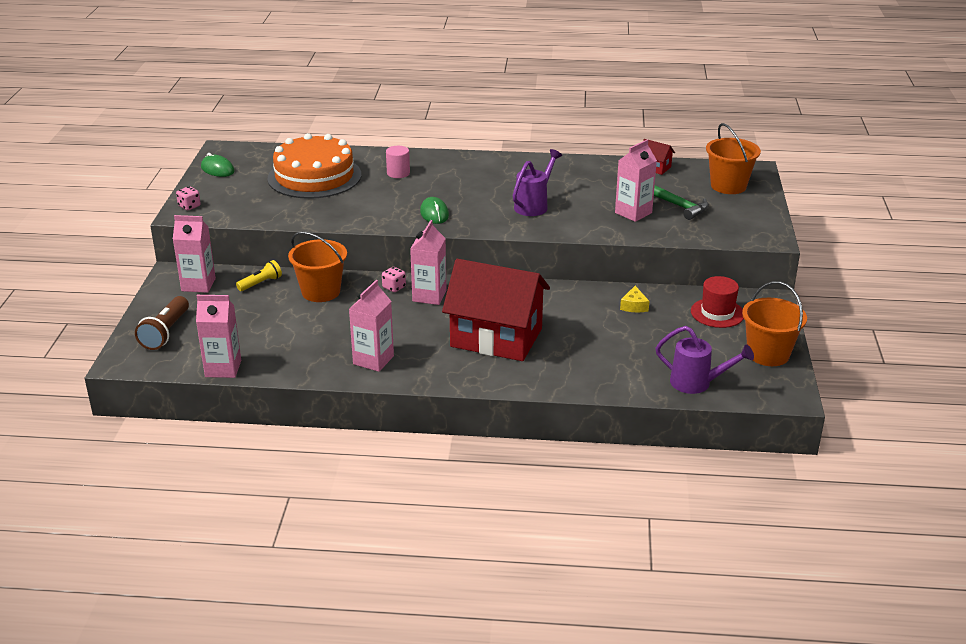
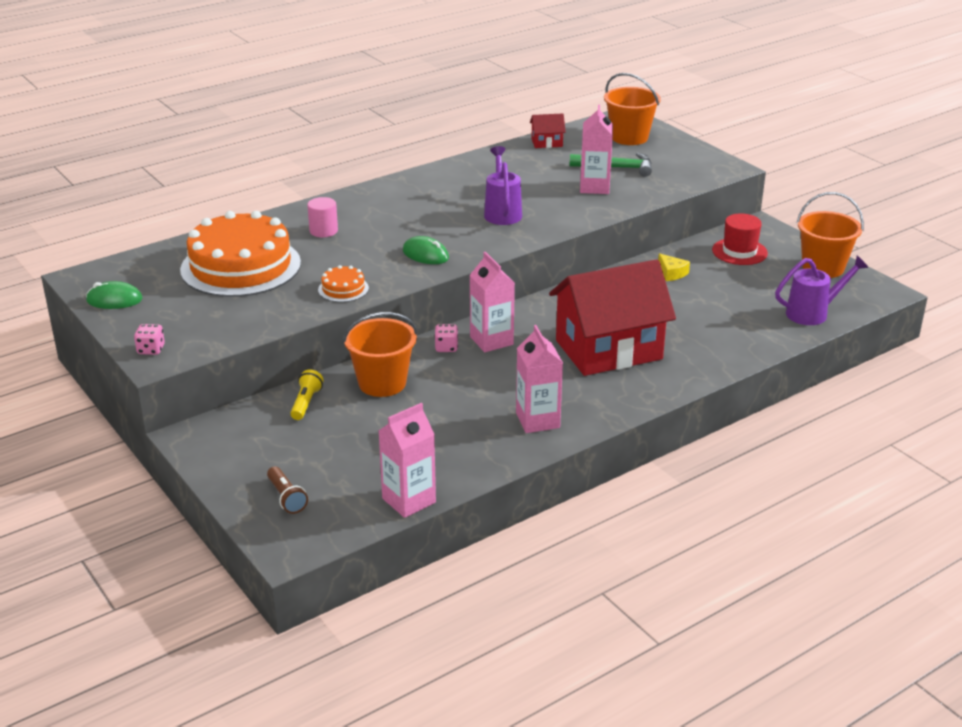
camera: 40 degrees left, 0 degrees up
(166, 332) = (286, 498): brown flashlight -> brown flashlight, size x0.64
(198, 285) = (239, 435): pink carton -> none
(348, 215) = (343, 289): none -> orange cake

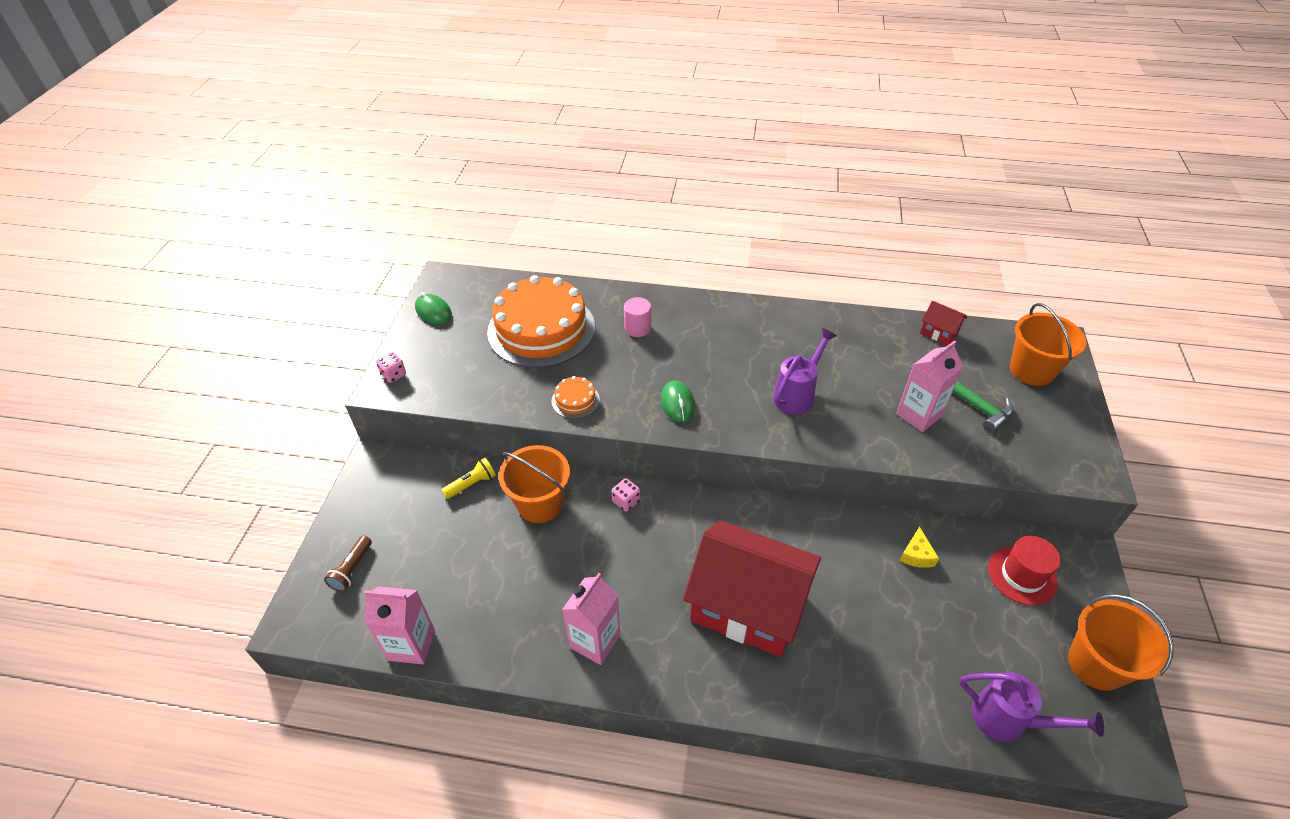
camera: 45 degrees right, 15 degrees up
(491, 341) = (667, 520): pink carton -> none

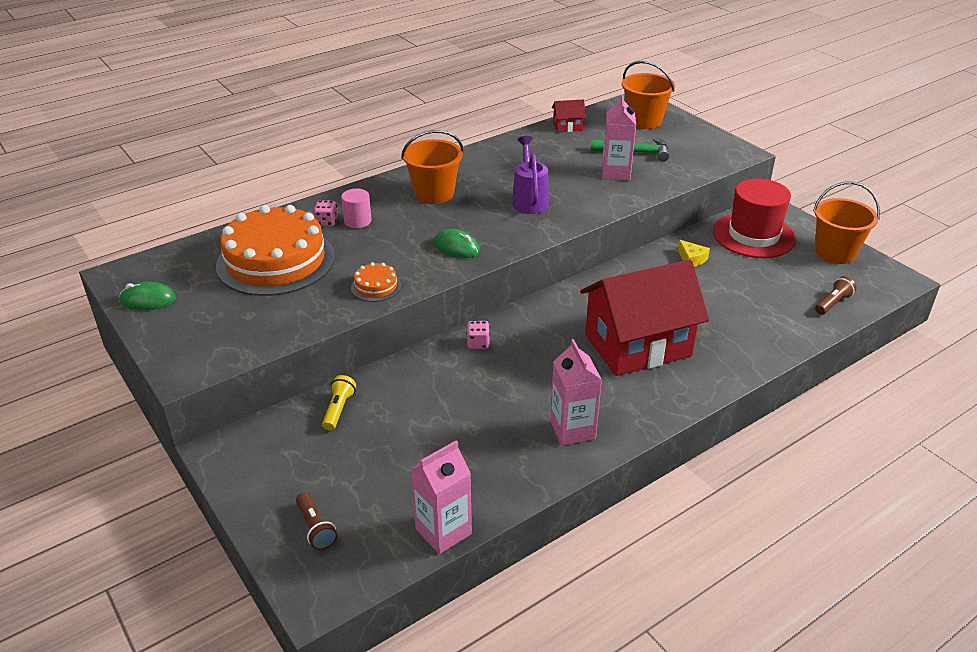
camera: 45 degrees left, 10 degrees down
(394, 375) = (180, 359): pink dice -> pink dice (327, 222)
(540, 504) = (415, 385): orange bucket -> orange bucket (434, 194)
(1007, 720) = (832, 303): purple watering can -> brown flashlight
(1022, 575) = (753, 235): red hat -> red hat, size x1.56

